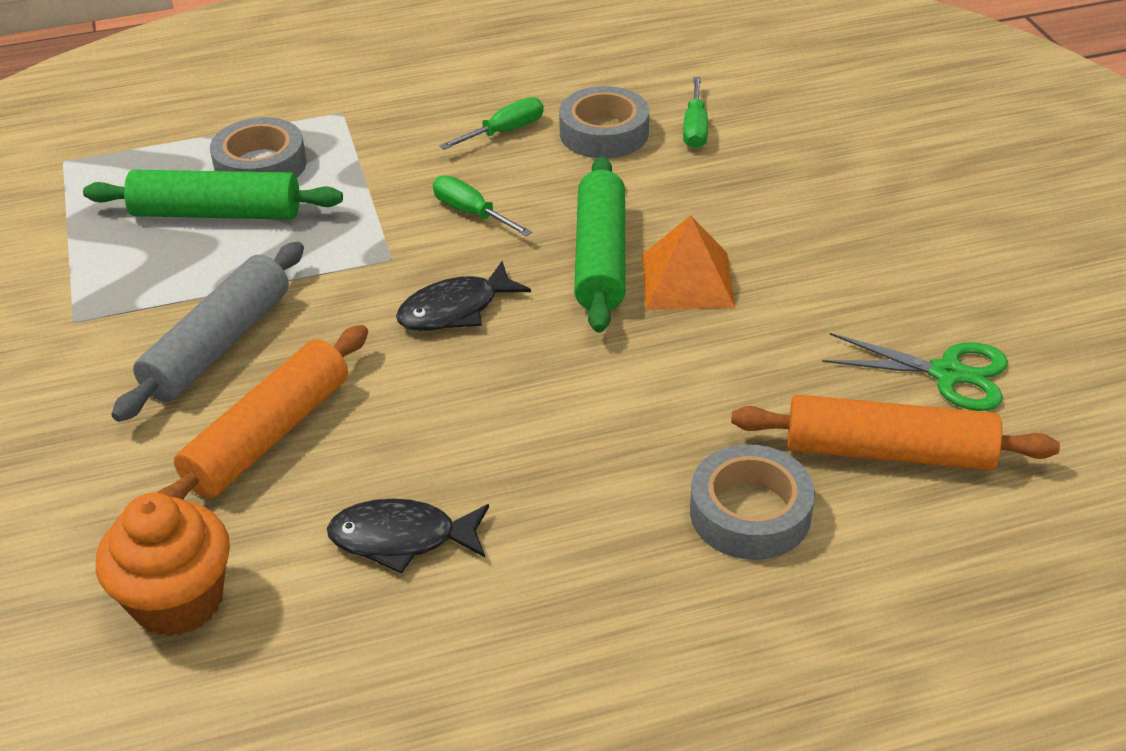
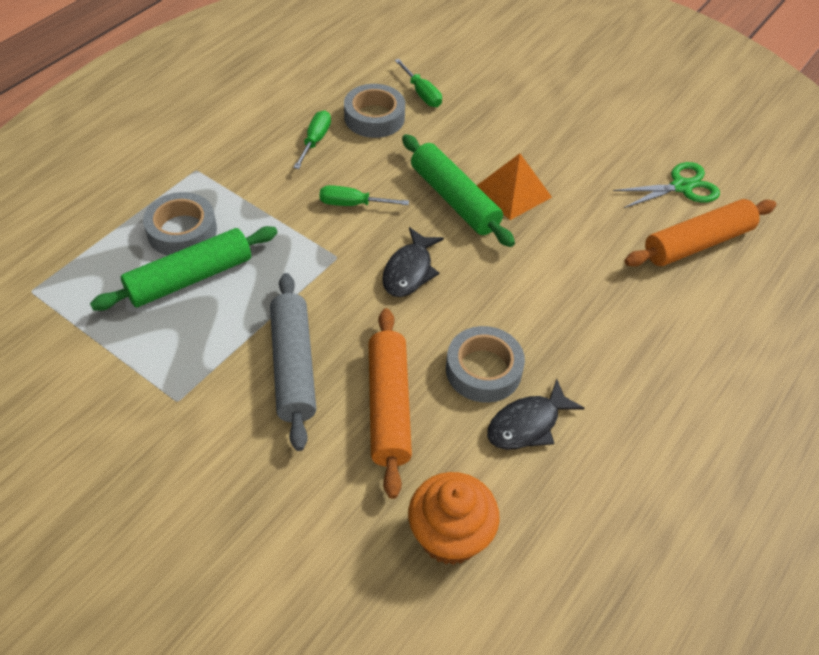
camera: 40 degrees left, 10 degrees up
(750, 513) = (672, 310): grey tape -> grey tape (483, 370)

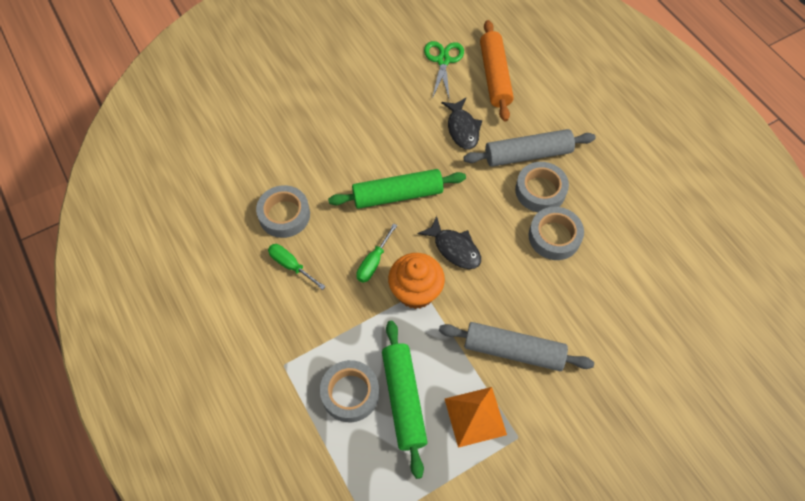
camera: 65 degrees left, 10 degrees up
(388, 407) = (565, 302): orange rolling pin -> none
(421, 93) = (272, 173): green screwdriver -> none
(450, 536) = (668, 301): orange cupcake -> orange cupcake (415, 291)
(513, 192) = (406, 156): orange pyramid -> orange pyramid (475, 416)
(527, 424) = (602, 229): black fish -> black fish (462, 129)
(547, 337) = (540, 191): none -> grey tape
(596, 309) = (527, 154): none -> grey rolling pin

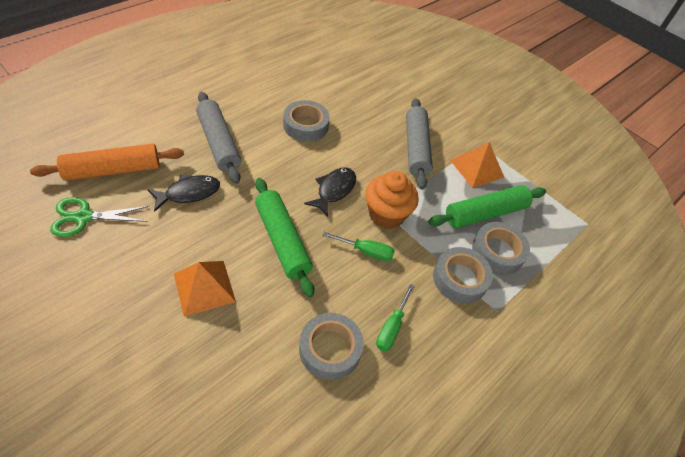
camera: 110 degrees left, 10 degrees down
(360, 136) = (204, 287): none -> orange pyramid
(540, 191) = (259, 134): grey tape -> grey tape (460, 279)

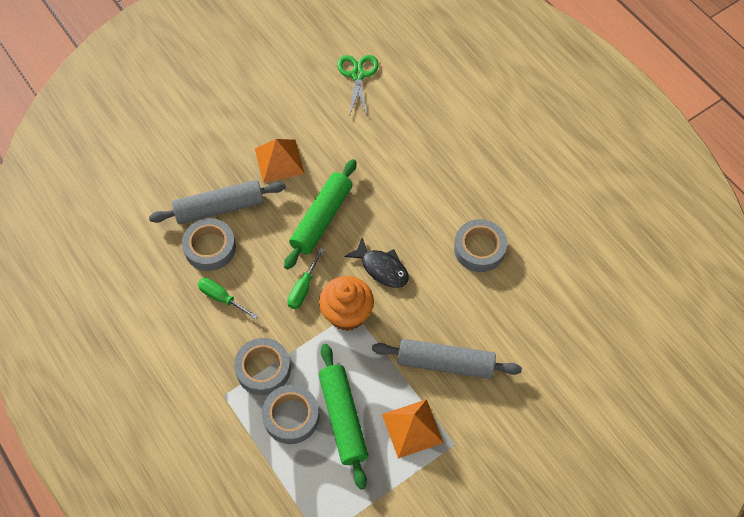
camera: 105 degrees right, 10 degrees up
(113, 170) = (411, 88): orange rolling pin -> none
(189, 193) = (382, 146): black fish -> none
(219, 143) = (449, 167): grey rolling pin -> grey rolling pin (219, 208)
(282, 241) = (321, 219): green rolling pin -> green rolling pin turned 45 degrees counterclockwise

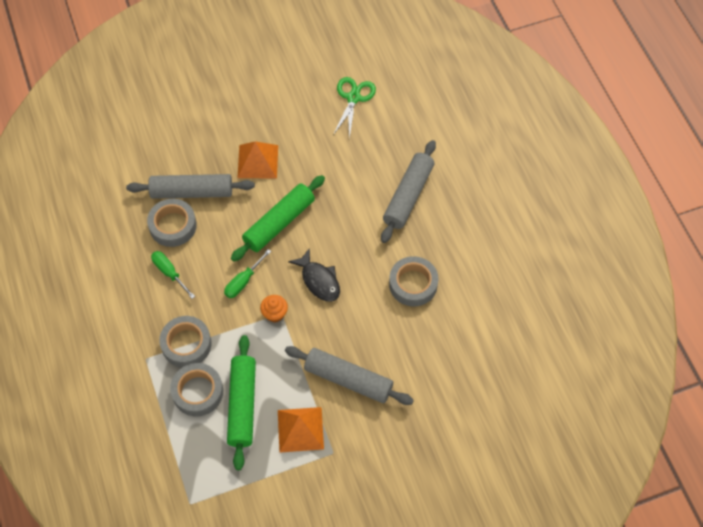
camera: 15 degrees right, 0 degrees up
(347, 314) = (275, 314): orange cupcake -> orange cupcake, size x0.55
(445, 161) = (408, 196): none -> grey rolling pin

